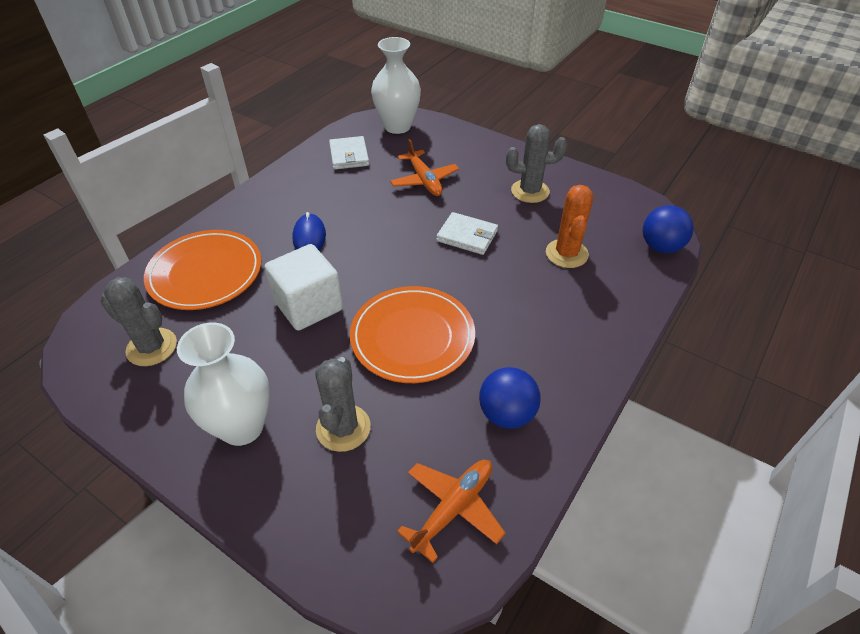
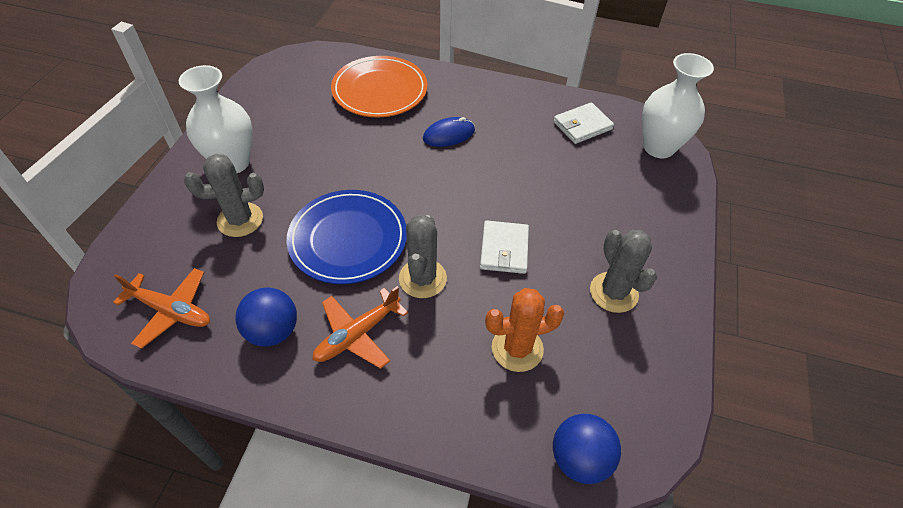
camera: 70 degrees right, 5 degrees up
(152, 347) = (296, 92): grey cactus -> grey cactus (422, 278)
(308, 305) = (364, 160): white cube -> none
(412, 337) = (348, 239): orange plate -> blue plate
(424, 180) = (577, 192): orange plane -> orange plane (357, 334)

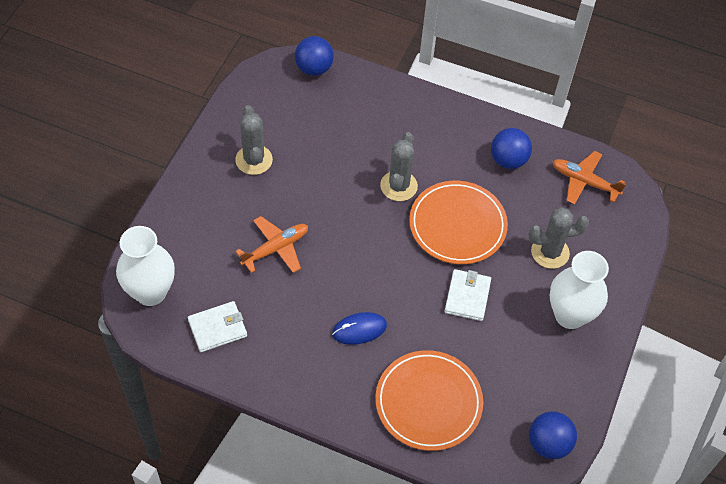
camera: 175 degrees left, 5 degrees up
(276, 73) = (548, 444): none -> blue ball
(348, 239) = (457, 225): blue plate -> orange plate
(357, 334) = (448, 151): orange plane -> orange plane (275, 248)
(504, 249) = (330, 203): white wallet -> white wallet (467, 296)
(517, 348) = (337, 130): orange cactus -> none

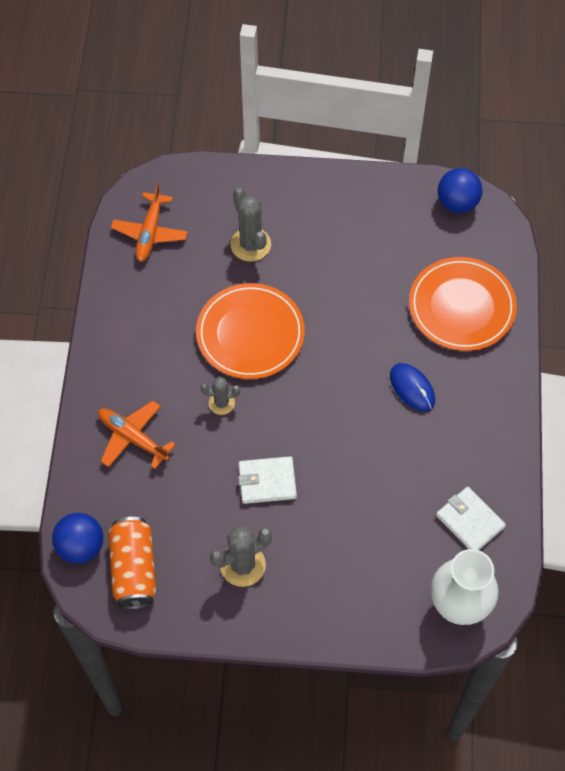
camera: 105 degrees left, 5 degrees up
(275, 248) = (351, 499): orange plane -> orange plane (133, 437)
(281, 94) = (134, 569): none -> orange can
(398, 186) = (221, 403): grey cactus -> grey cactus, size x0.61
(467, 296) = (333, 303): white wallet -> white wallet (267, 481)
(508, 160) = (147, 307): blue ball -> none
(570, 315) = (316, 213): white vase -> none

